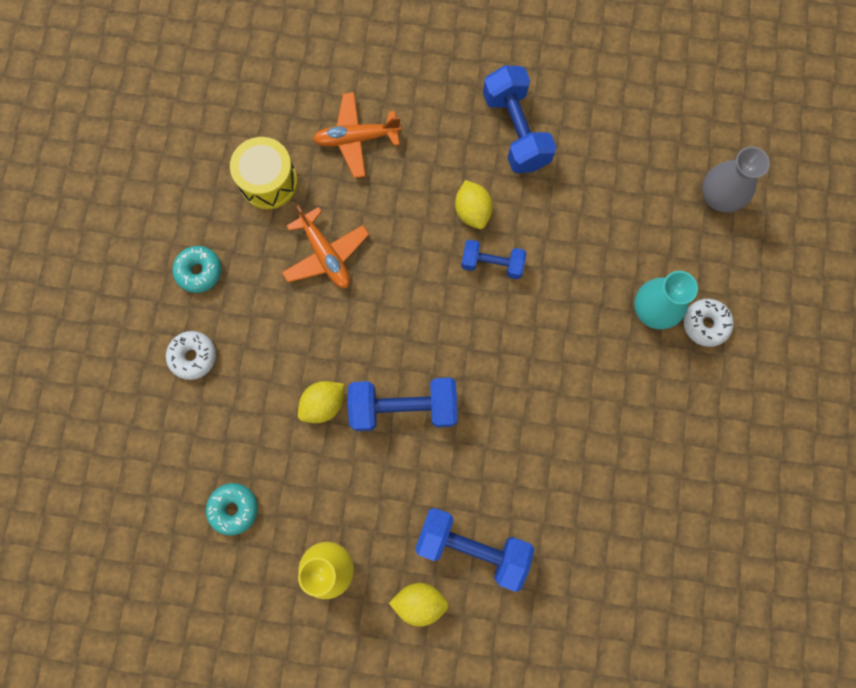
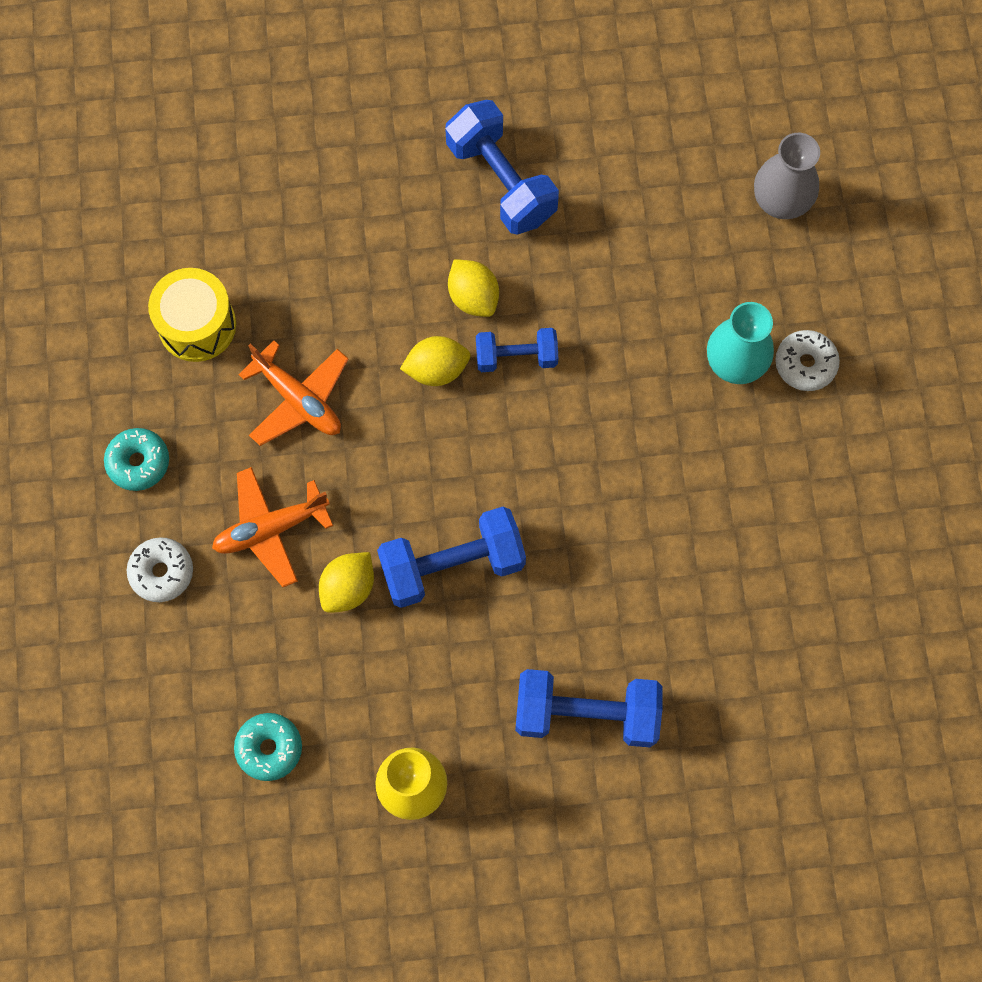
camera: 15 degrees left, 5 degrees down
(356, 138) = (297, 241): orange plane -> orange plane (271, 529)
(419, 601) = (538, 798): yellow lemon -> yellow lemon (436, 369)

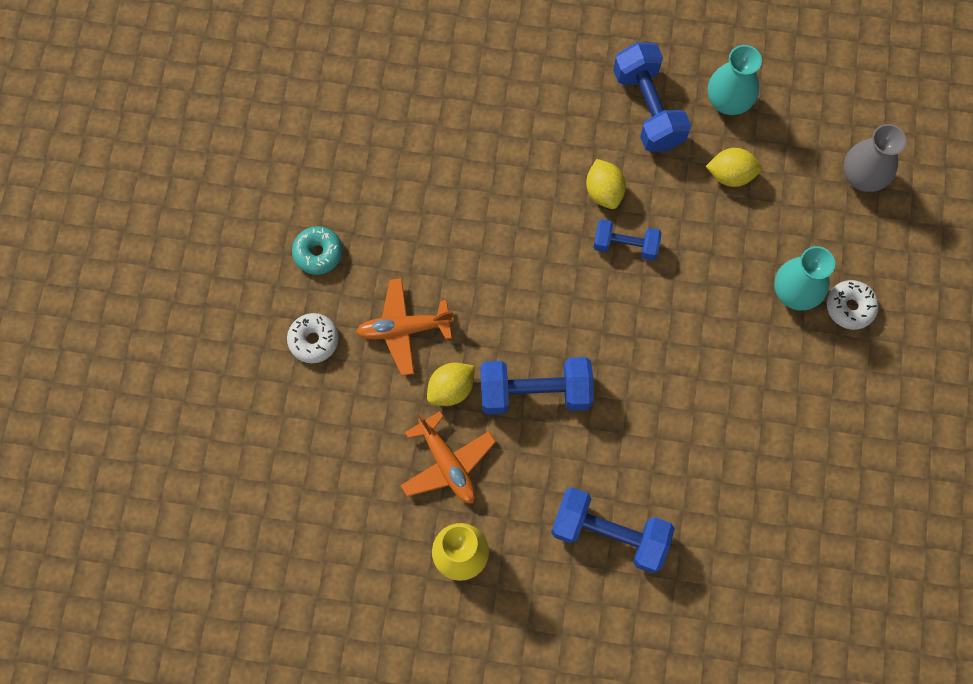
camera: 15 degrees right, 0 degrees up
(197, 325) = (389, 161): yellow drum -> none
(269, 748) = (359, 495): turquoise donut -> none
(298, 399) = (450, 236): orange plane -> orange plane (447, 463)
(436, 369) = (561, 240): yellow lemon -> yellow lemon (730, 175)
(596, 149) = (728, 102): none -> turquoise vase

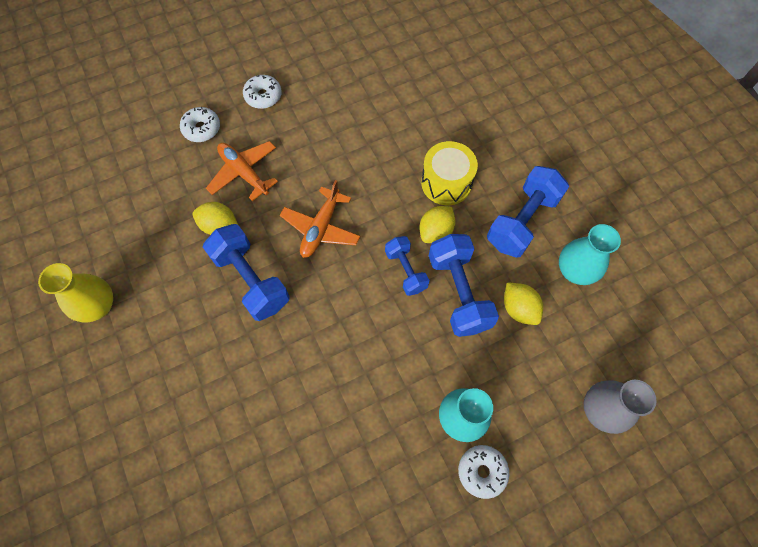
camera: 55 degrees right, 5 degrees down
(318, 253) = (263, 96): turquoise donut -> white donut
(447, 463) = (162, 256): orange plane -> orange plane (321, 228)
(558, 146) = (446, 183): none -> yellow drum
(609, 534) = (171, 399): blue dumbbell -> blue dumbbell (459, 292)

